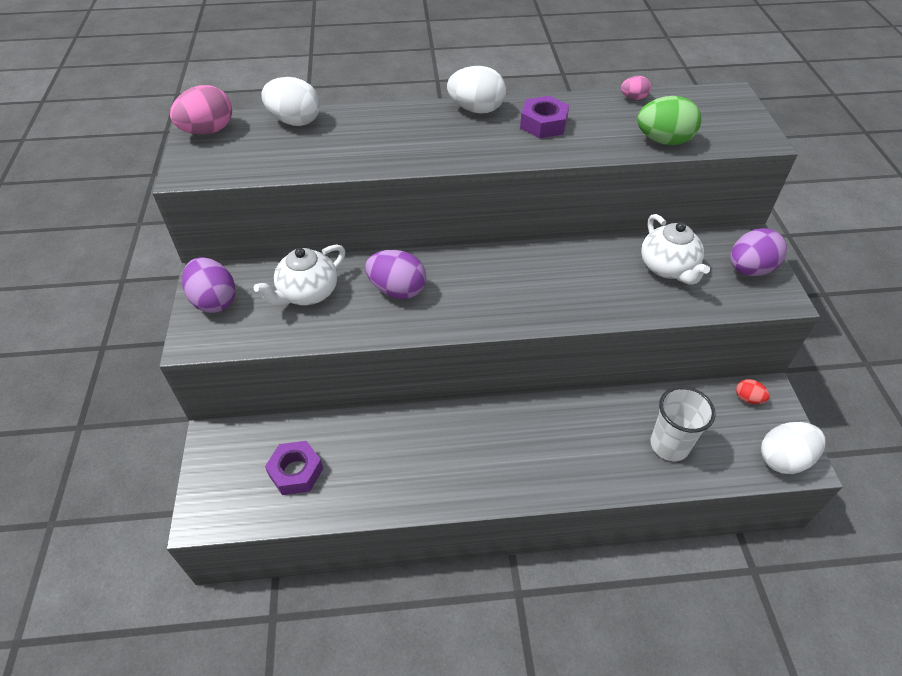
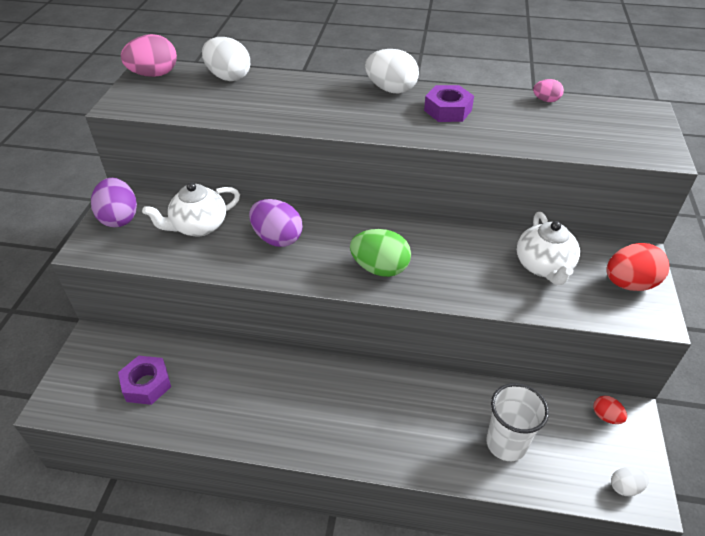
camera: 15 degrees right, 5 degrees down
(663, 141) = (559, 141): green egg -> green egg (380, 268)
(749, 269) = (629, 284): purple egg -> red egg
(783, 459) = (625, 487): white egg -> white egg, size x0.53

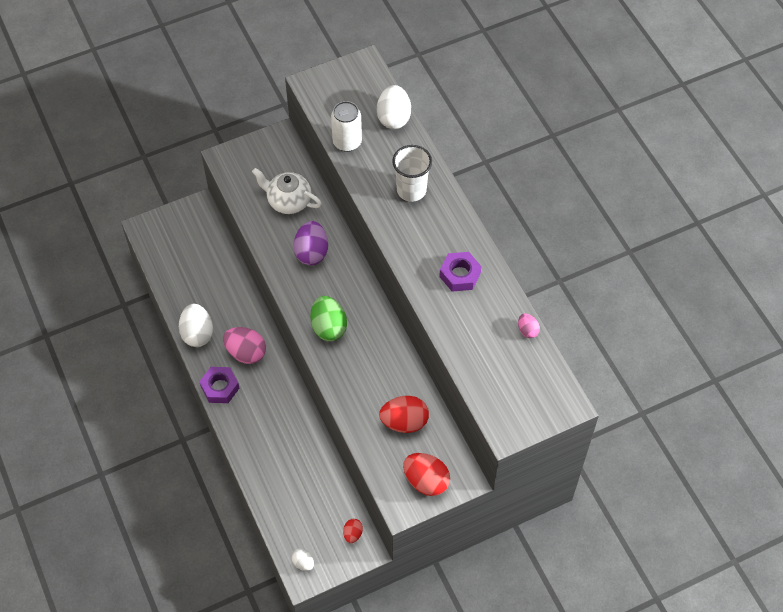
camera: 55 degrees right, 15 degrees up
(119, 218) = (262, 153): purple egg -> none
(147, 384) = (190, 264): purple nut -> purple nut (220, 387)
(154, 75) = (360, 73): pink egg -> pink egg (246, 352)
(216, 110) = (347, 142): none -> white can
(391, 89) = (460, 225): white egg -> white egg (197, 333)
(506, 443) = (289, 483): white cup -> white cup (411, 190)
(543, 266) = (404, 422): white teapot -> red egg

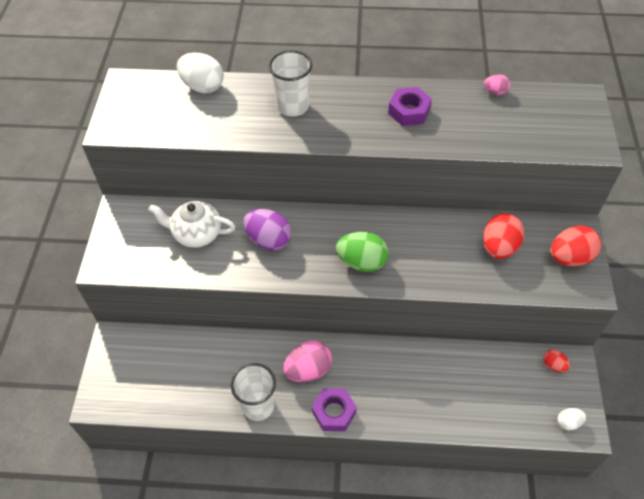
camera: 60 degrees left, 5 degrees down
(197, 333) = (258, 406): white egg -> white cup
(288, 201) = (196, 234): white teapot -> white teapot turned 45 degrees clockwise
(347, 142) = (201, 129): white can -> none

